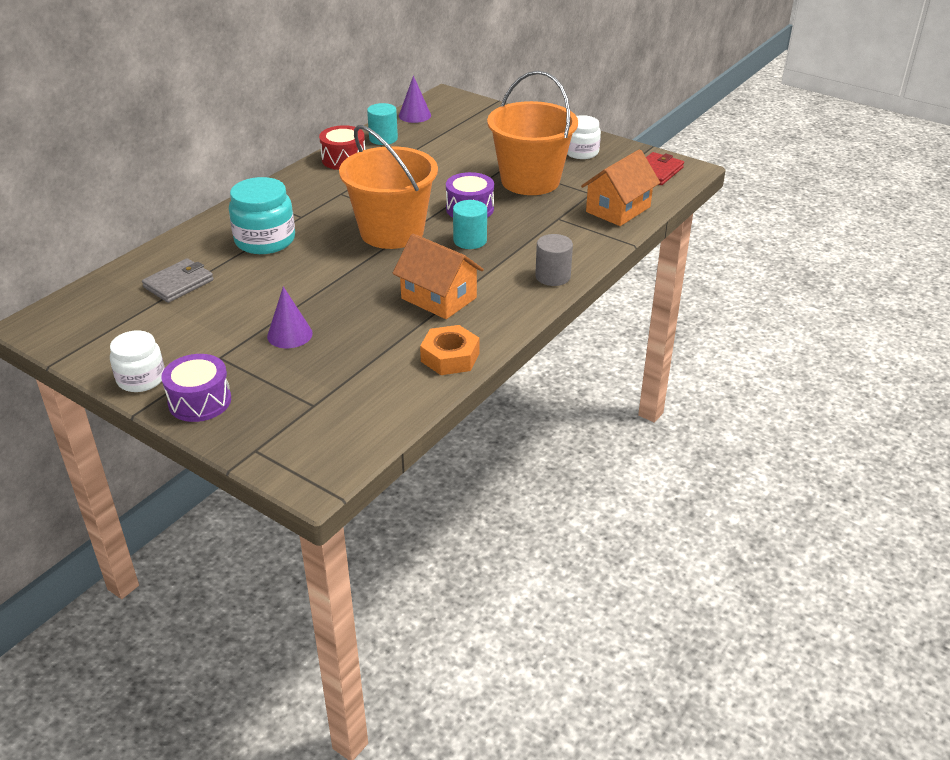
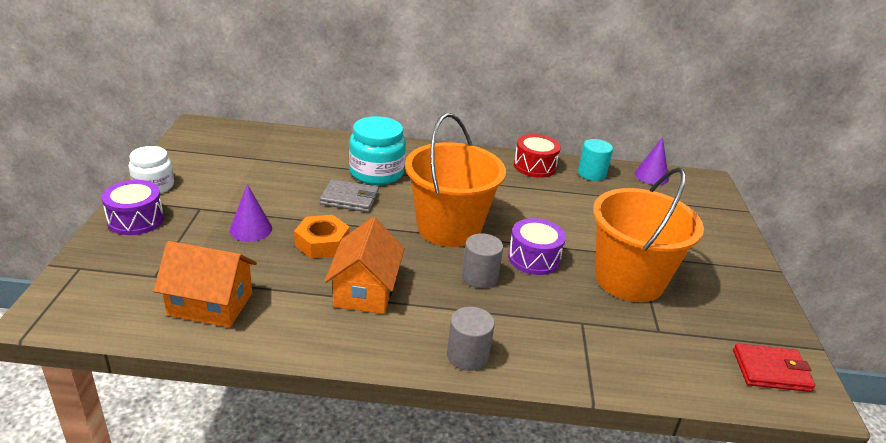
camera: 55 degrees right, 5 degrees down
(179, 283) = (286, 158): grey wallet -> grey wallet (349, 199)
(450, 357) = (271, 331): orange nut -> orange nut (322, 243)
(470, 240) = (479, 277): turquoise cylinder -> grey cylinder
(581, 152) = (730, 296): white jar -> none
(618, 209) = (651, 364): orange house -> orange house (210, 304)

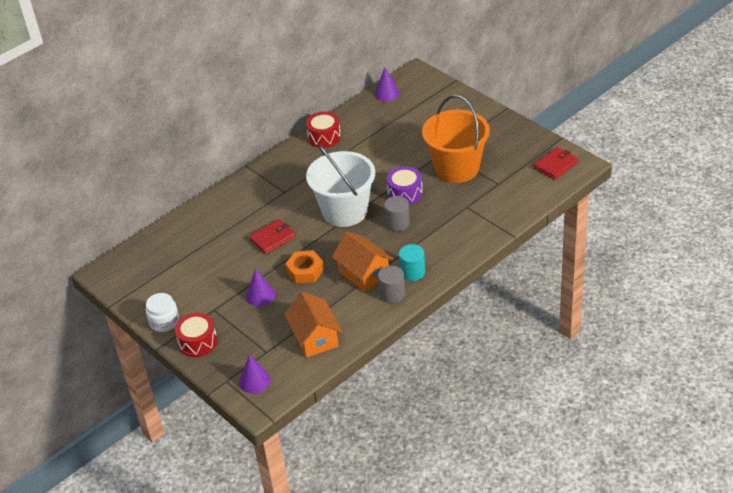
camera: 40 degrees left, 10 degrees up
(92, 290) = (254, 381): none -> purple cone
(136, 220) = (198, 342): purple drum -> red drum
(210, 304) = (315, 338): orange house -> orange house turned 75 degrees counterclockwise
(349, 199) = (272, 238): grey wallet -> red wallet
(376, 173) = (256, 212): turquoise jar -> none
(449, 228) = (345, 211): orange bucket -> white bucket
(467, 355) = (447, 261): grey cylinder -> grey cylinder (392, 294)
(591, 173) = (357, 117): turquoise cylinder -> turquoise cylinder (412, 272)

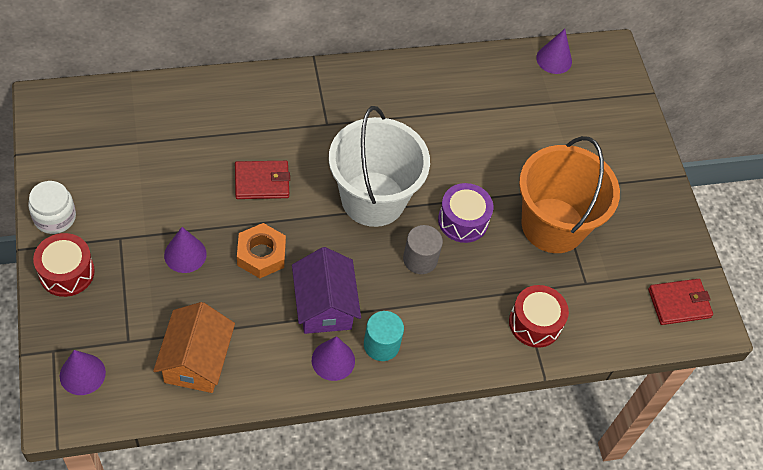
camera: 20 degrees right, 15 degrees up
(324, 137) = (432, 75): red drum -> red drum (535, 323)
(364, 273) = (324, 305): orange house -> purple house
(392, 294) = (333, 360): grey cylinder -> purple cone

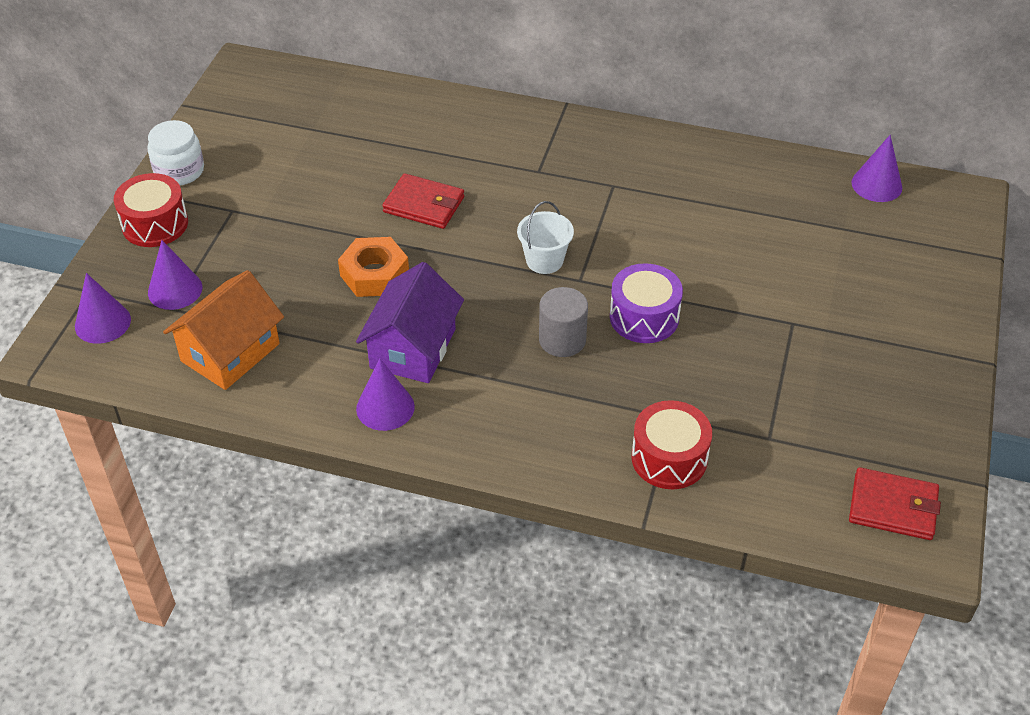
camera: 35 degrees right, 10 degrees down
(185, 254) = (290, 247): purple cone -> purple cone (175, 290)
(373, 199) = (544, 260): white bucket -> white bucket, size x0.43
(381, 345) = (454, 412): turquoise cylinder -> none
(553, 225) = (762, 359): orange bucket -> none

